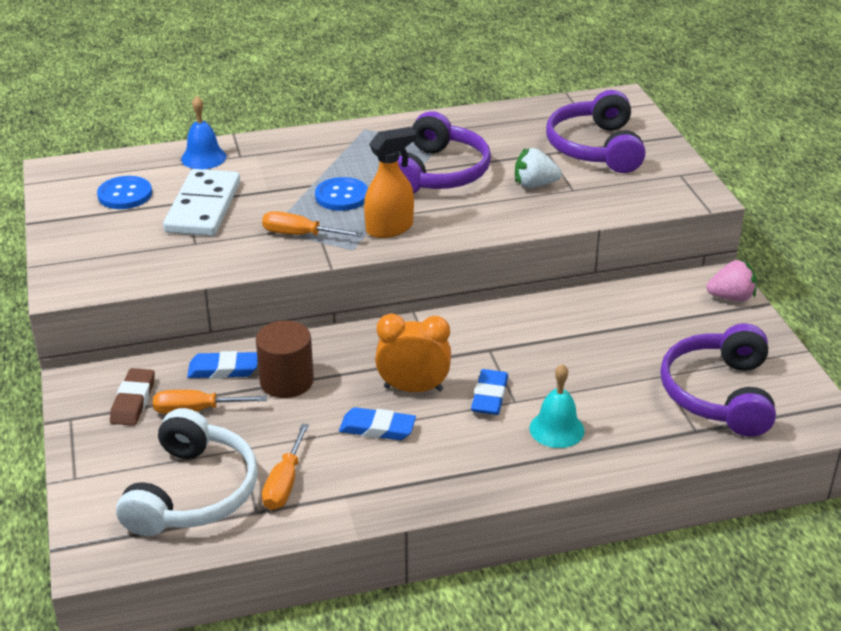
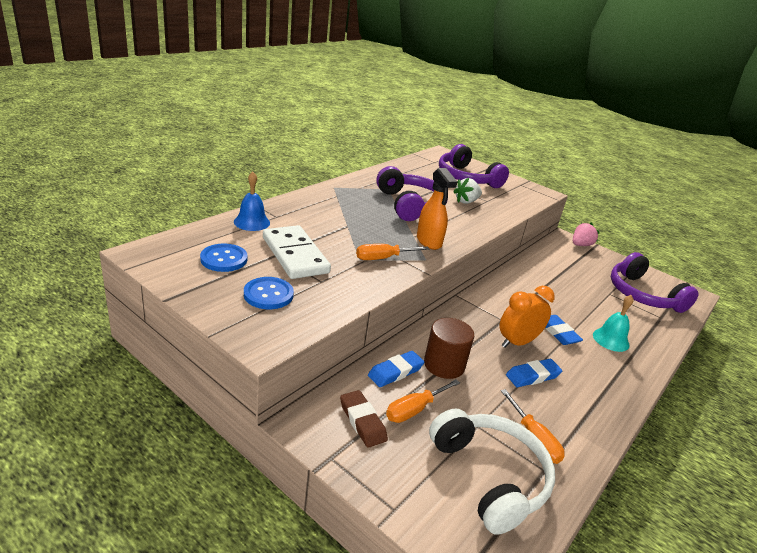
camera: 40 degrees left, 5 degrees down
(342, 196) = (375, 228): blue button -> blue button (268, 294)
(390, 228) = (429, 242): orange spray bottle -> orange spray bottle turned 135 degrees clockwise

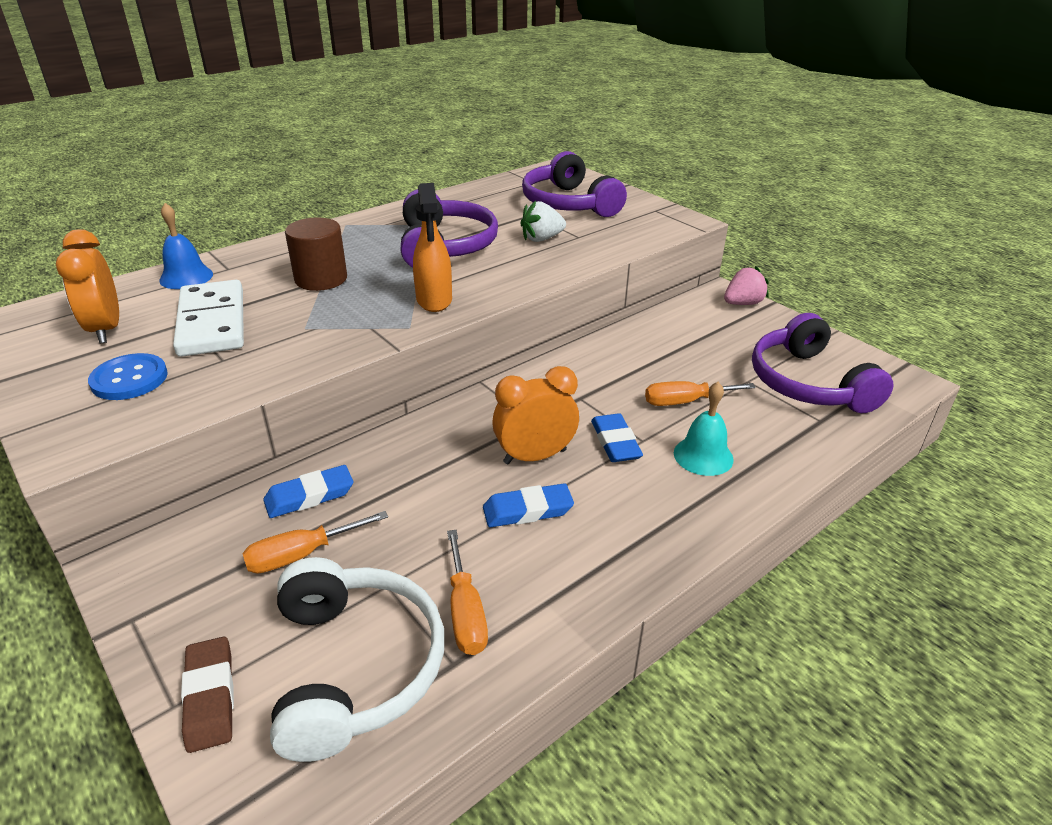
camera: 15 degrees right, 5 degrees up
(224, 259) = (106, 329): blue button -> orange clock
(362, 421) = (212, 568): brown eraser -> brown eraser (210, 697)
(383, 258) = (342, 326): orange screwdriver -> orange screwdriver (685, 402)
(444, 365) = (392, 488): brown cylinder -> brown cylinder (321, 279)

